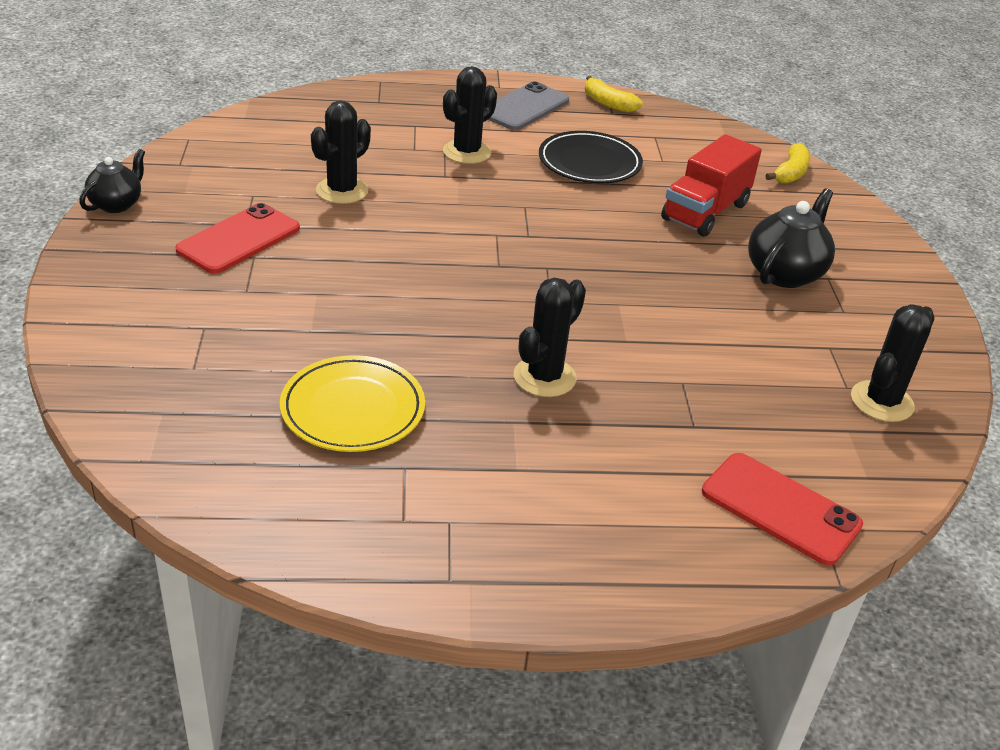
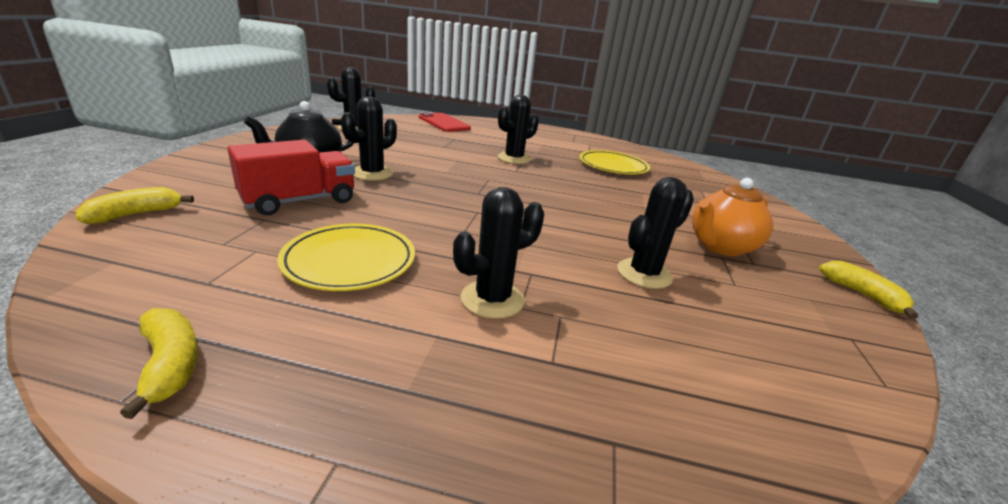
camera: 165 degrees left, 10 degrees down
(117, 204) = (862, 295): black teapot -> yellow banana
(239, 239) = (720, 246): red phone -> orange teapot
(524, 107) = (341, 378): grey phone -> none
(589, 163) = (350, 261): black plate -> yellow plate
(697, 273) = (372, 173): none -> black cactus

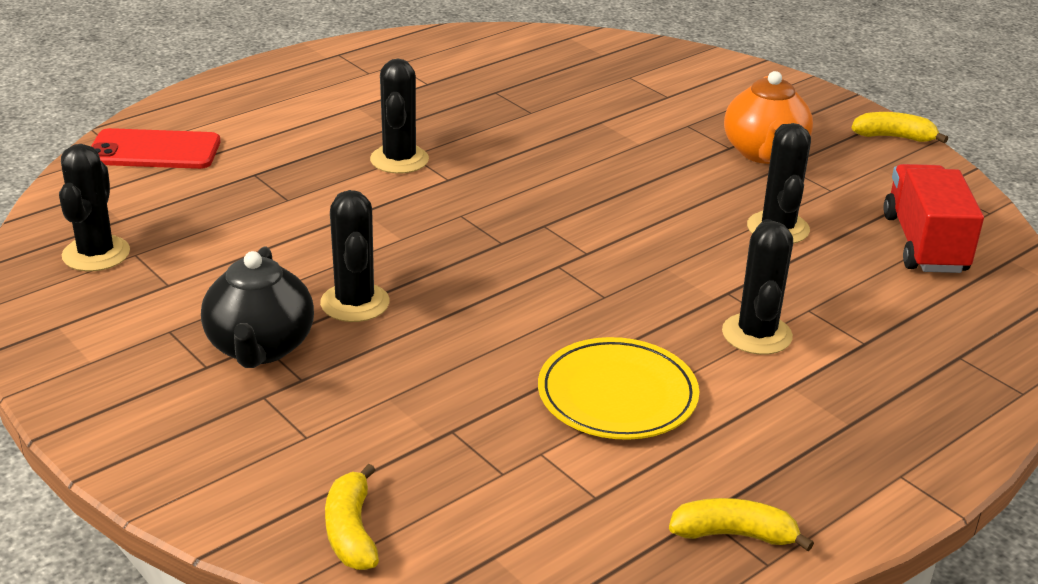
camera: 50 degrees left, 5 degrees up
(300, 201) = (412, 390): red truck -> red truck (924, 244)
(613, 166) = (501, 95): yellow plate -> none

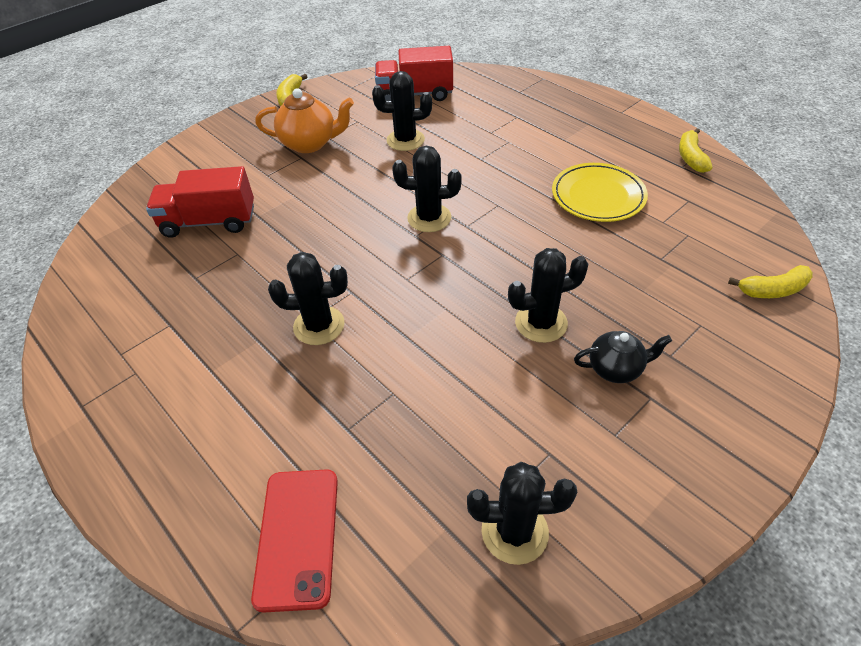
camera: 90 degrees left, 15 degrees up
(260, 348) = (615, 369): black teapot -> black teapot, size x0.64
(592, 94) = (209, 222): none -> red truck
(756, 334) = (521, 149): black cactus -> black cactus (429, 218)

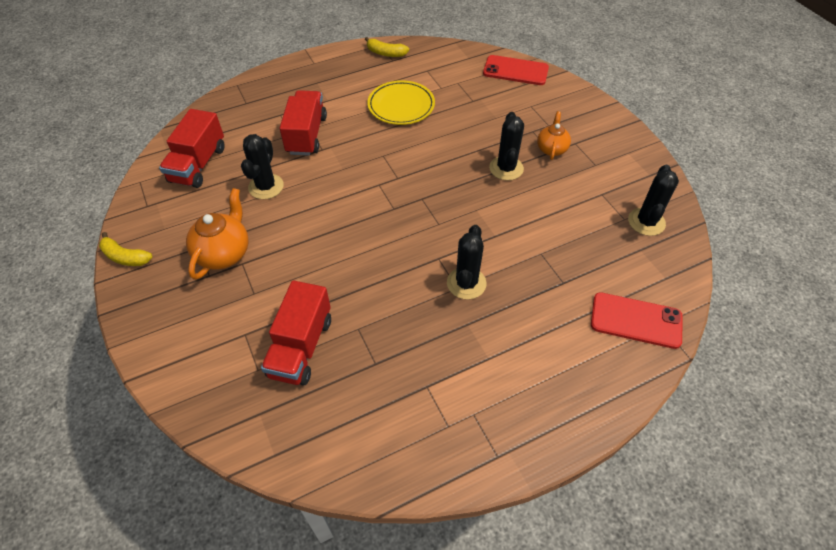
camera: 75 degrees left, 5 degrees up
(429, 218) = (378, 196): black cactus -> none
(496, 142) = (306, 135): none -> red truck
(615, 369) = (551, 149): black teapot -> orange teapot
(772, 290) = (515, 71): yellow banana -> red phone

